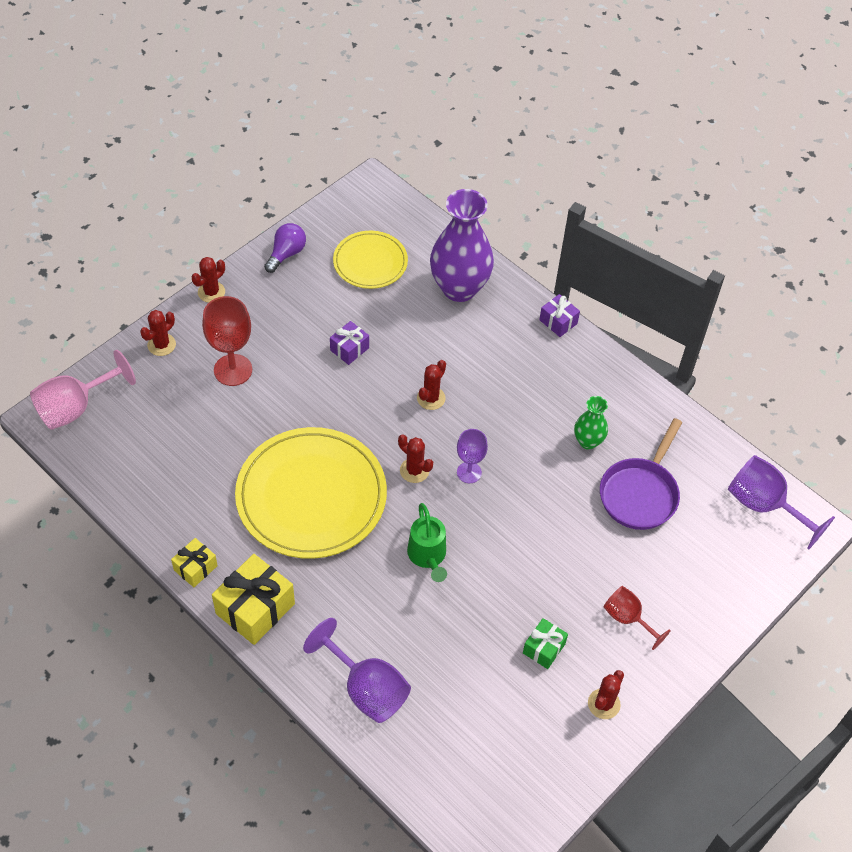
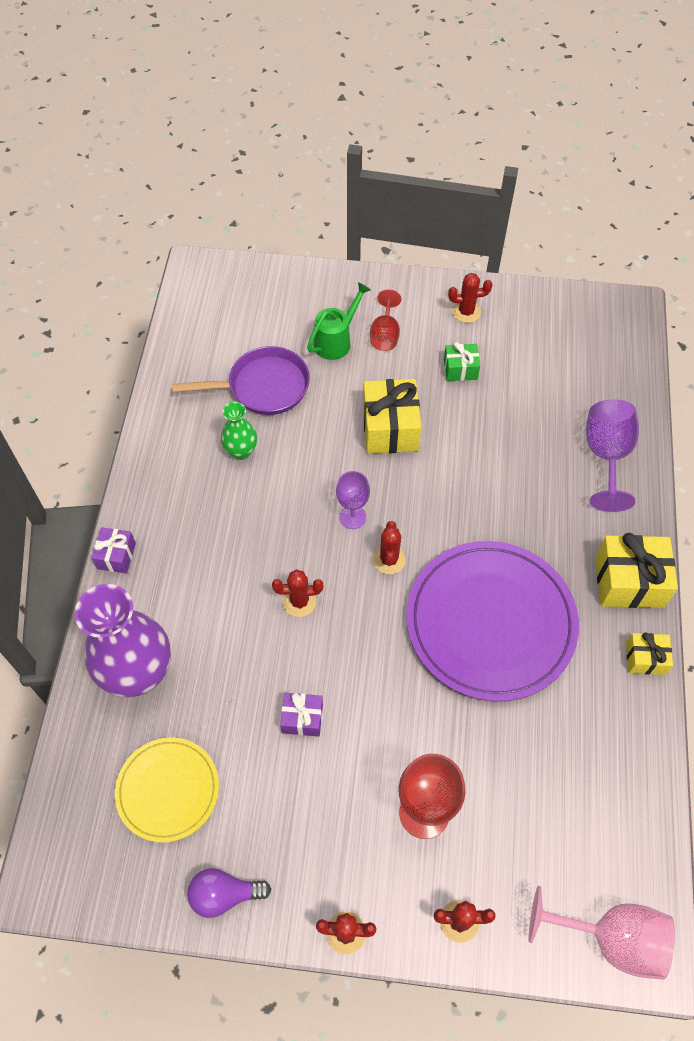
camera: 125 degrees left, 5 degrees up
(311, 496) = (490, 622): yellow plate -> purple plate
(428, 556) = (460, 492): green watering can -> green watering can (336, 341)
(527, 552) = (390, 428): none -> yellow gift
(764, 505) = (203, 306): purple goblet -> none

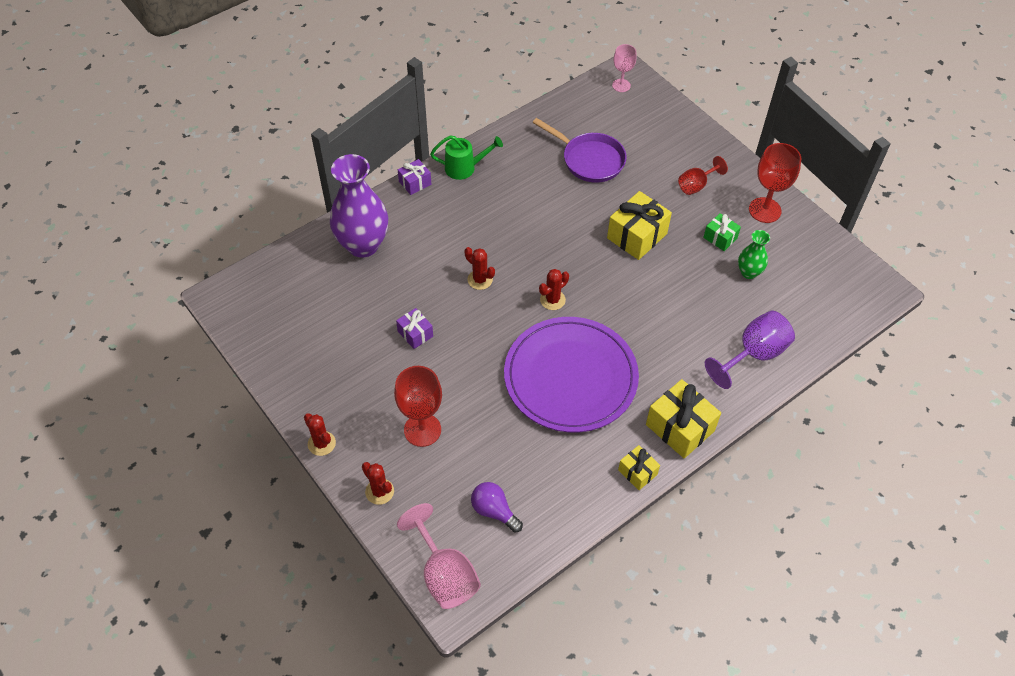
camera: 45 degrees right, 5 degrees down
(168, 790) = (316, 308): yellow plate -> none
(208, 287) = (621, 85): none -> pink goblet
(224, 894) = (288, 375): purple light bulb -> purple light bulb (494, 511)
(241, 451) = (538, 183): green vase -> green vase (749, 272)
(336, 341) = (662, 167): green watering can -> green watering can (465, 168)
(352, 517) = (558, 263): purple goblet -> none
(466, 312) = (764, 210): red cactus -> red goblet

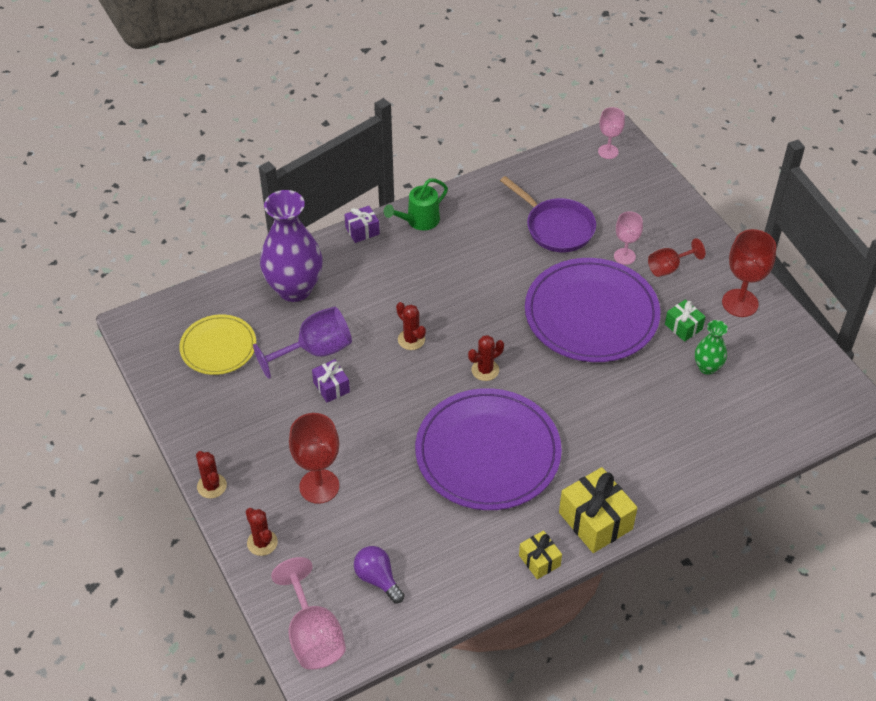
camera: 10 degrees right, 5 degrees down
(302, 309) = (218, 347): none -> yellow plate
(465, 168) = (419, 221): green watering can -> green watering can turned 135 degrees clockwise
(637, 236) = (591, 314): yellow gift -> purple plate
(655, 179) = (624, 256): none -> pink goblet
(754, 354) = (694, 455): purple goblet -> purple goblet (315, 351)

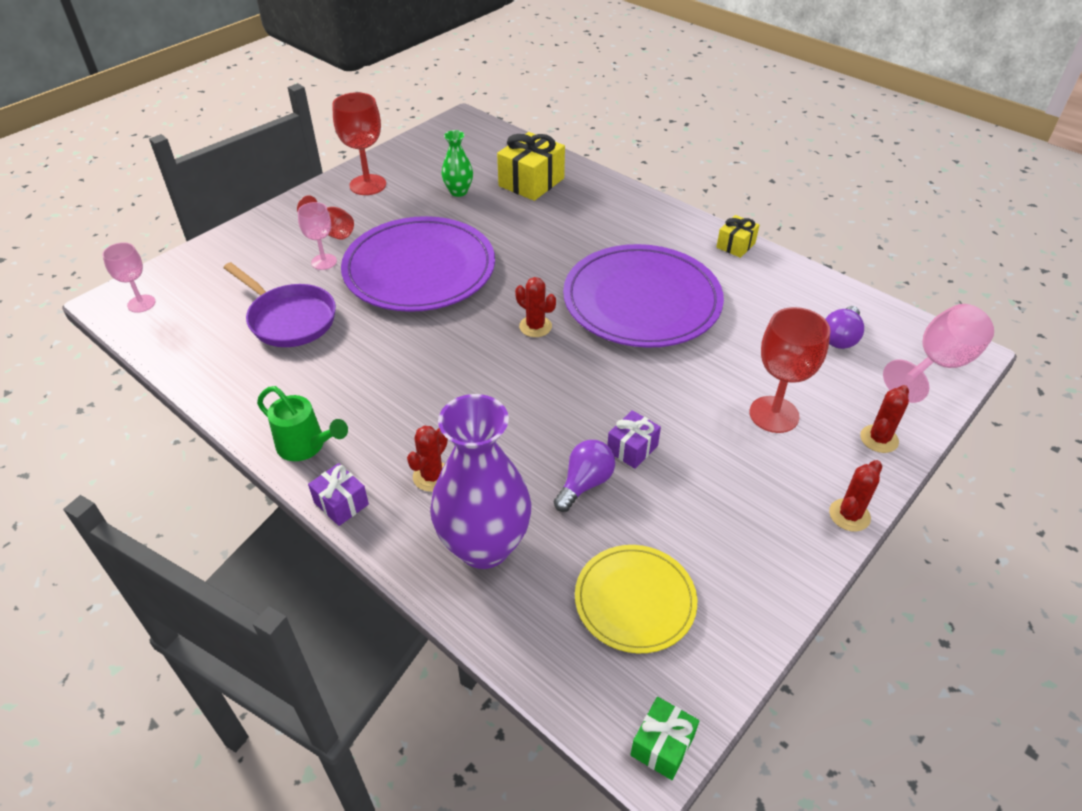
camera: 110 degrees left, 5 degrees down
(315, 351) = (585, 483): purple goblet -> purple light bulb
(411, 339) = (520, 397): red cactus -> red cactus (432, 476)
(556, 227) = (289, 319): purple pan -> purple pan turned 105 degrees clockwise
(595, 521) = (670, 223): yellow gift -> yellow gift (531, 182)
(683, 327) = (412, 211): green gift -> green gift (662, 745)

